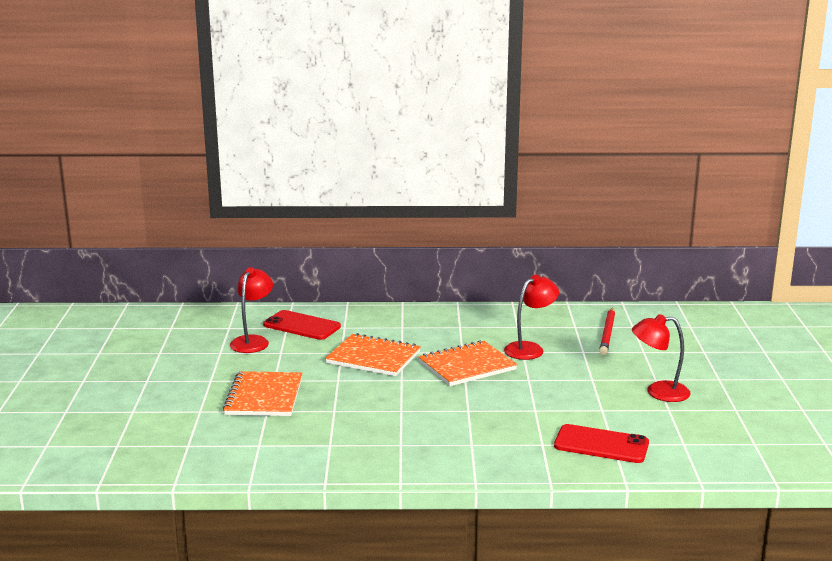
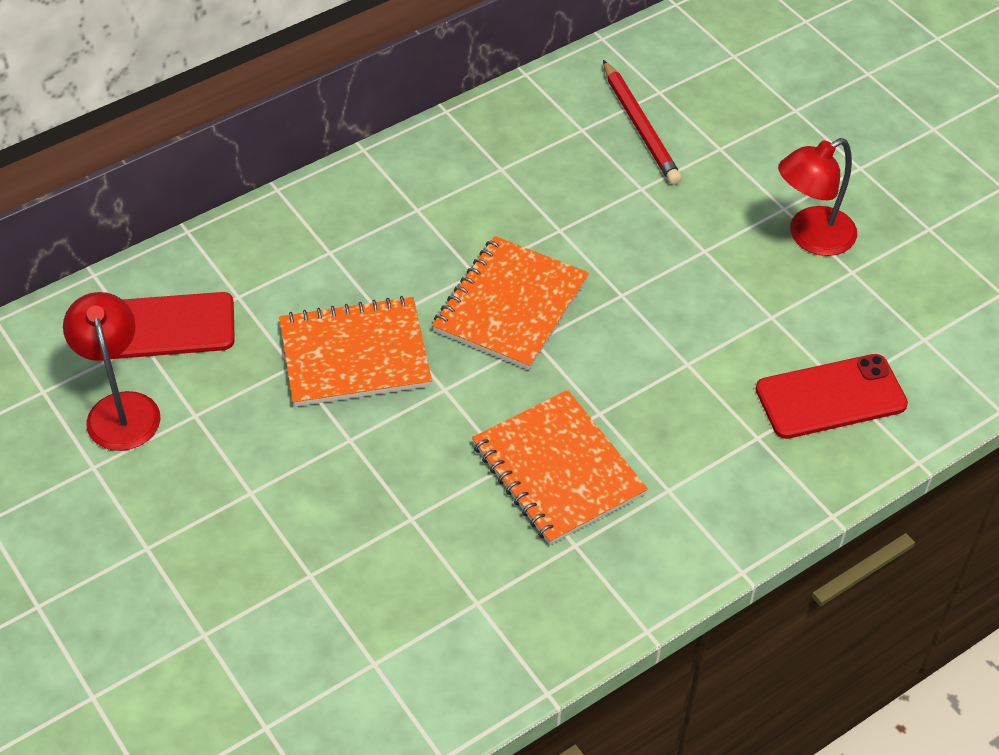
camera: 35 degrees left, 30 degrees up
(264, 396) = (273, 542): orange notebook -> orange notebook (558, 470)
(530, 349) = (564, 217): red lamp -> none

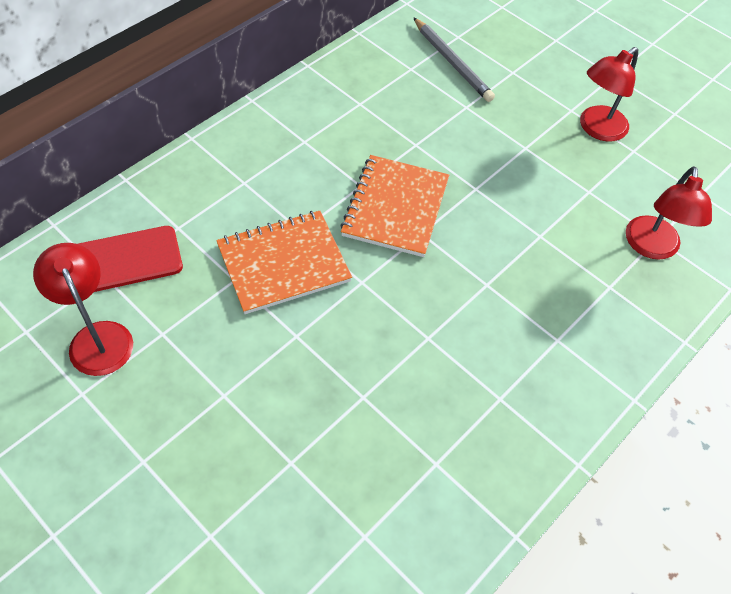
camera: 15 degrees left, 5 degrees up
(558, 470) = (468, 336): orange notebook -> none
(640, 127) = (452, 62): red pencil -> grey pencil
(830, 397) = (651, 247): red phone -> red lamp

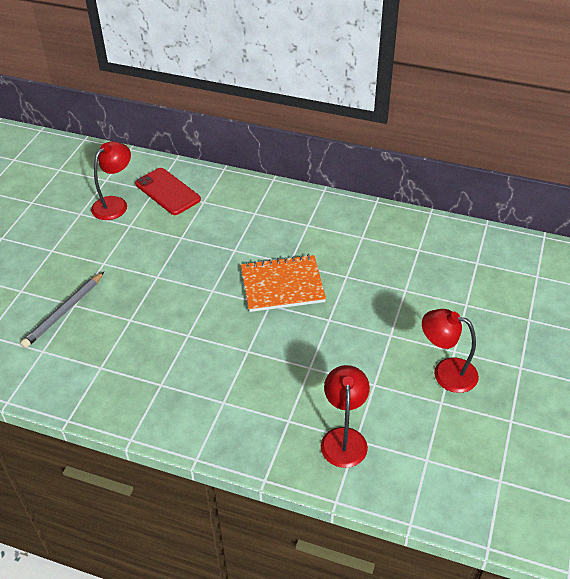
camera: 70 degrees right, 10 degrees down
(283, 263) = (205, 252): orange notebook -> none
(452, 62) = (445, 268): grey pencil -> grey pencil (64, 312)
(651, 247) = (344, 438): red lamp -> red lamp turned 105 degrees clockwise

